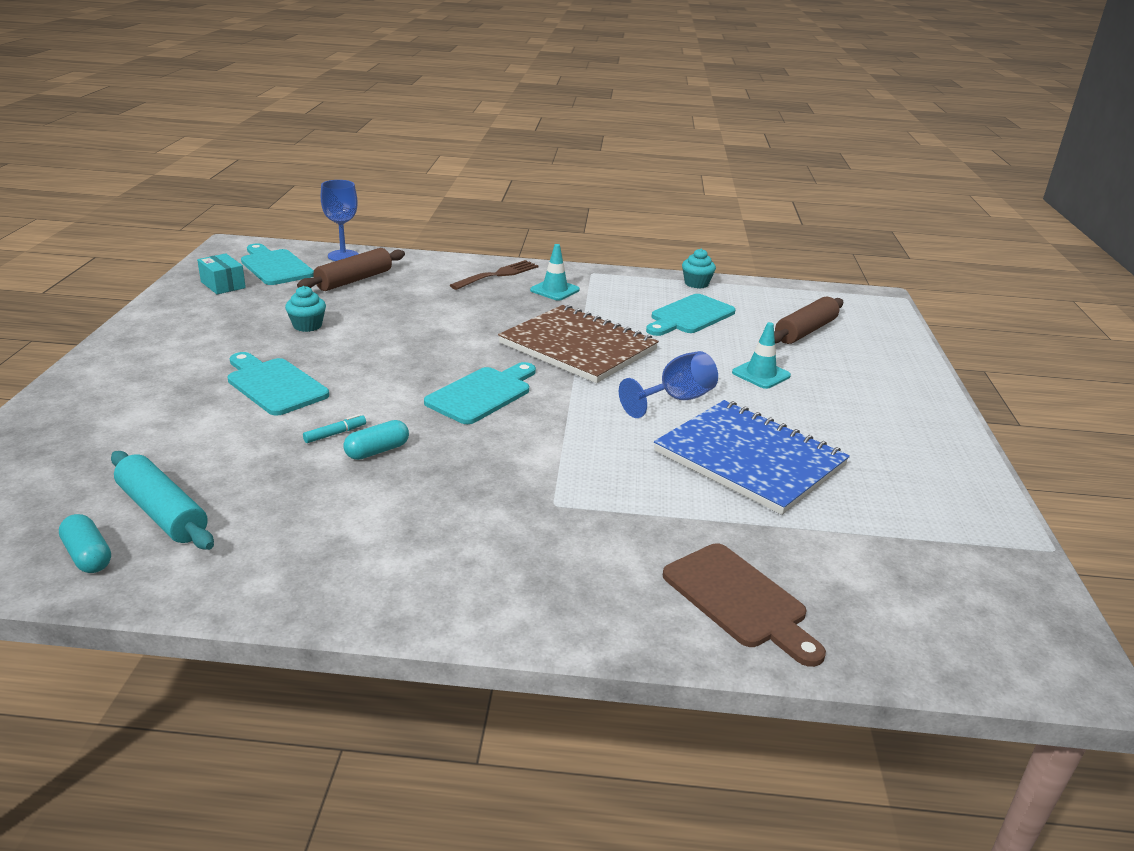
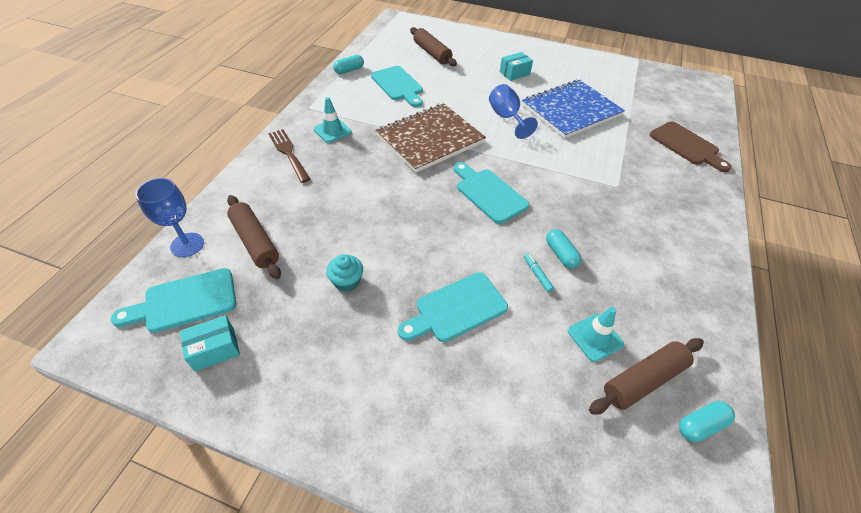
camera: 75 degrees left, 20 degrees up
(162, 512) = (643, 380): turquoise rolling pin -> brown rolling pin
(696, 283) = (349, 70): turquoise cupcake -> turquoise capsule
(739, 600) = (686, 145): brown cutting board -> brown cutting board turned 75 degrees clockwise
(761, 374) = (481, 82): turquoise traffic cone -> turquoise traffic cone (595, 337)
(820, 401) = (514, 73): none -> turquoise box

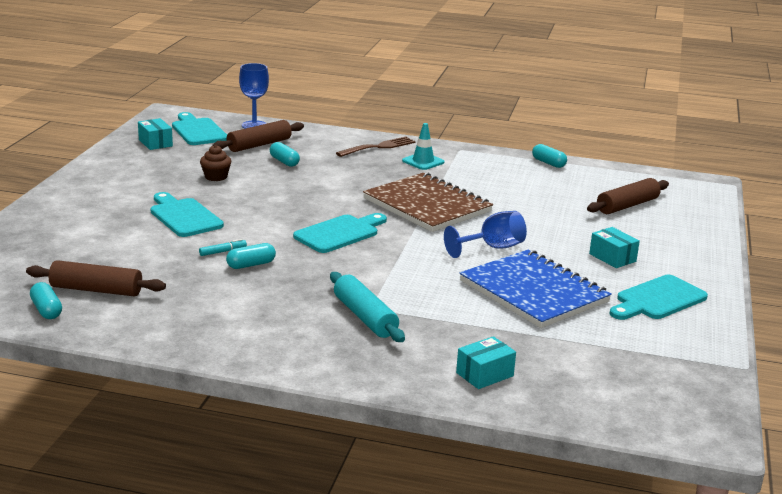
camera: 85 degrees right, 25 degrees down
(312, 222) = (284, 162): none -> turquoise capsule
(347, 281) = (216, 177): turquoise cupcake -> brown cupcake
(398, 85) = (531, 188): turquoise cutting board -> turquoise cutting board (658, 299)
(595, 337) = (145, 273): turquoise traffic cone -> none
(632, 190) = (365, 317): none -> turquoise rolling pin
(643, 380) = (96, 290): brown rolling pin -> brown rolling pin turned 45 degrees counterclockwise
(686, 145) = (484, 374): brown cutting board -> turquoise box

